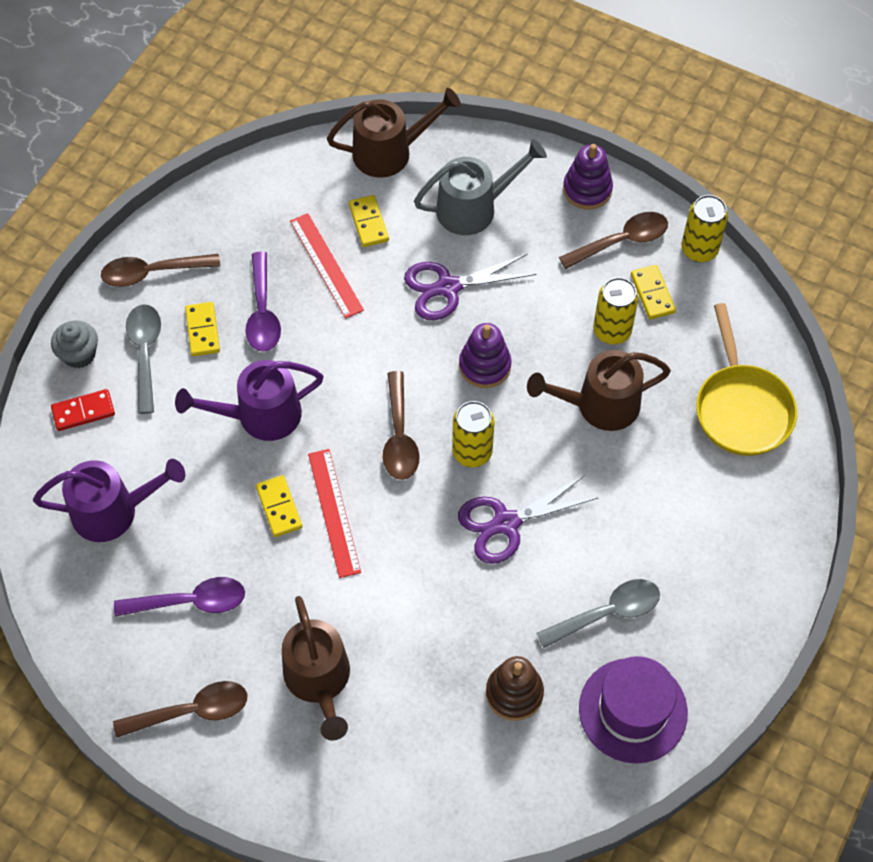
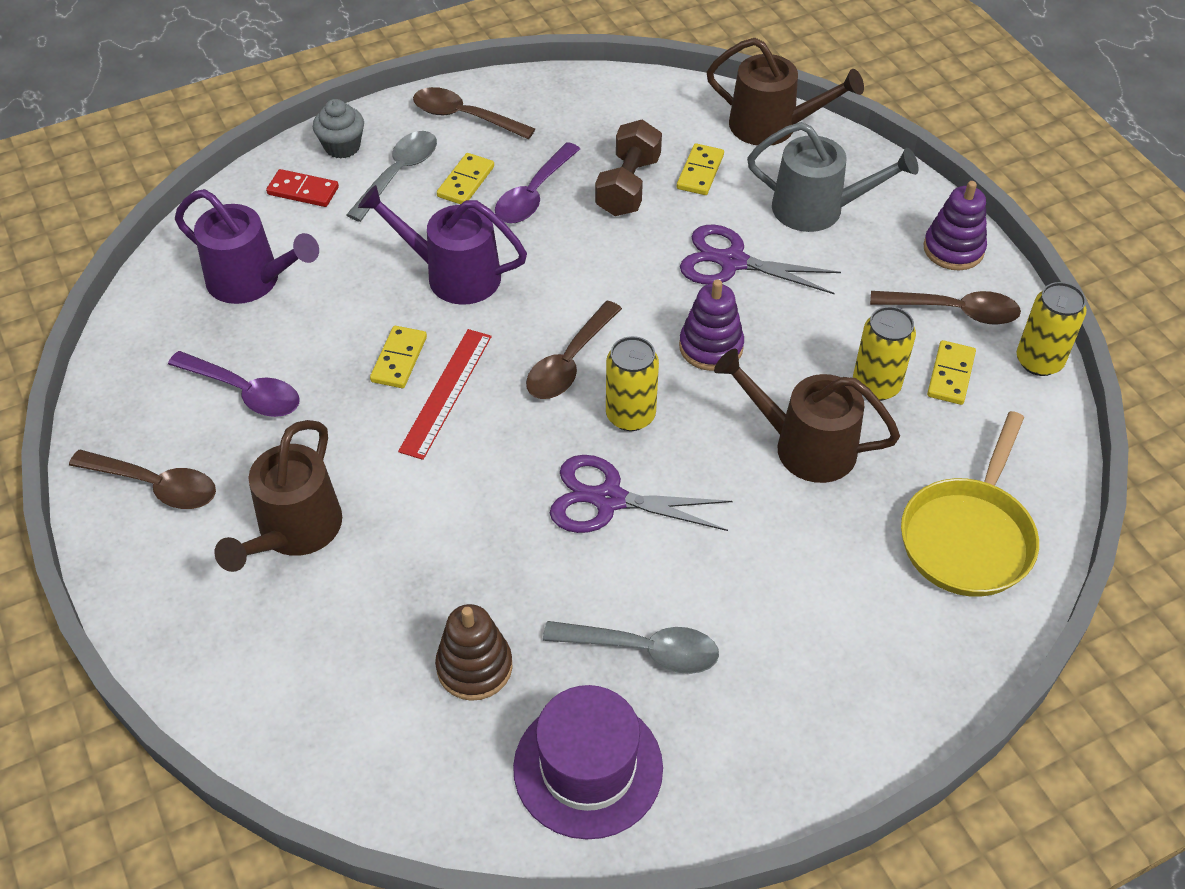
camera: 35 degrees right, 10 degrees down
(326, 265) = (628, 186): red ruler -> brown dumbbell

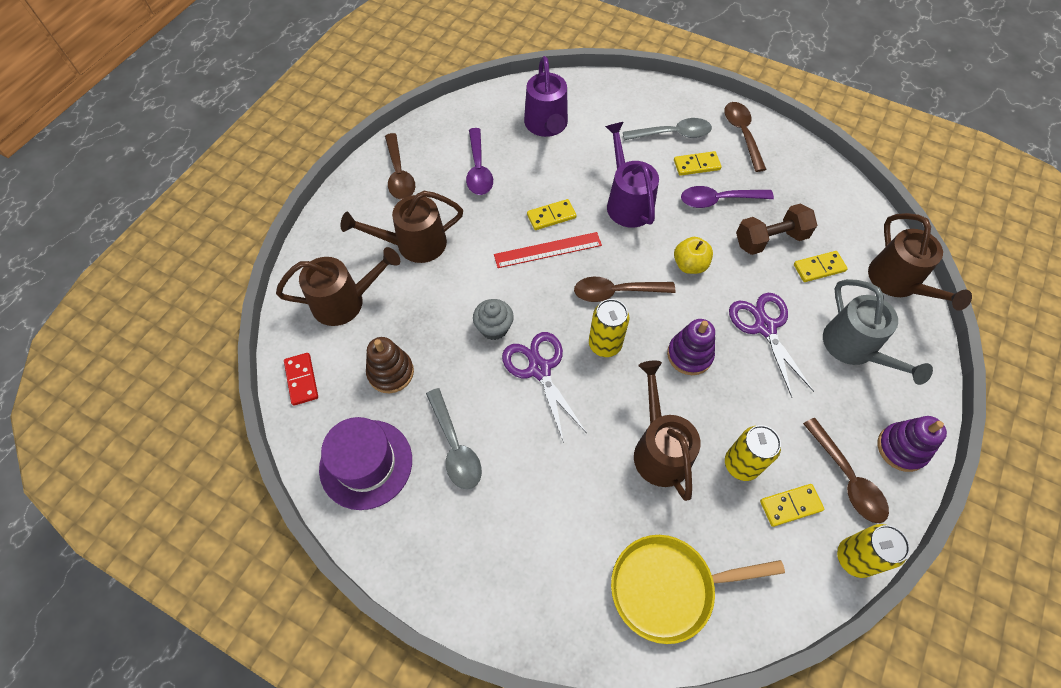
camera: 55 degrees right, 10 degrees up
(303, 191) = (622, 105): red domino -> red domino (301, 380)
(311, 664) = (346, 301): none -> brown watering can
(342, 146) = (667, 100): grey cupcake -> grey cupcake (494, 328)
(595, 274) = (689, 265): none -> yellow apple

